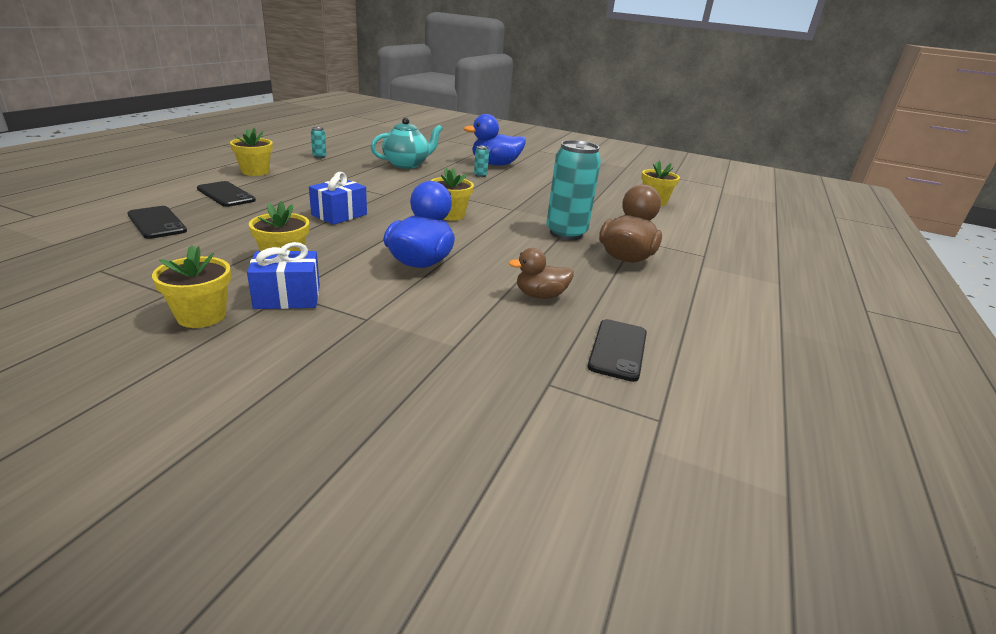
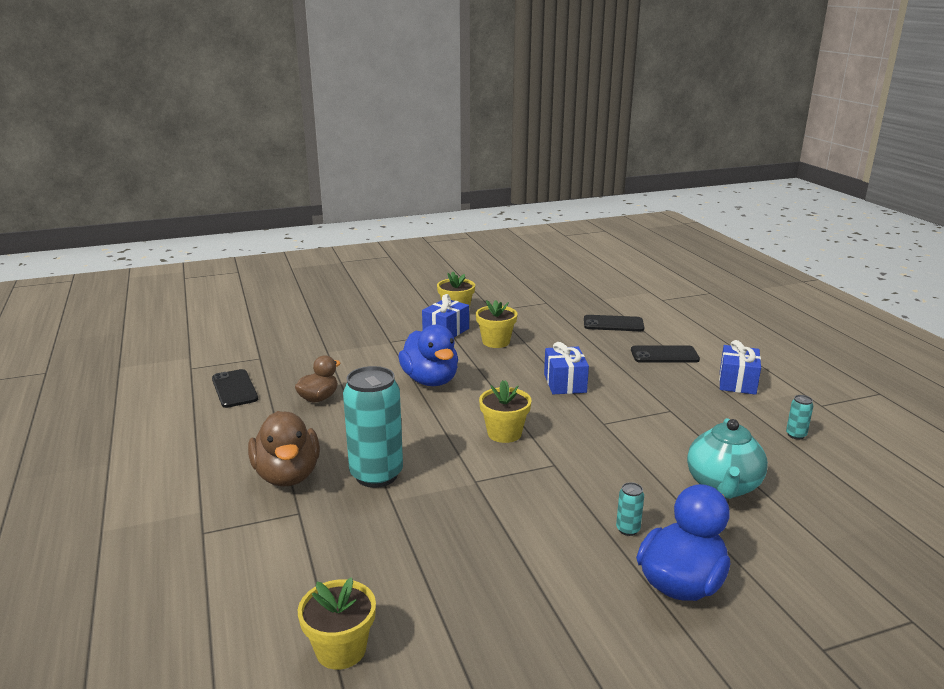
camera: 140 degrees right, 5 degrees down
(255, 172) = (737, 382): yellow flower pot -> blue gift

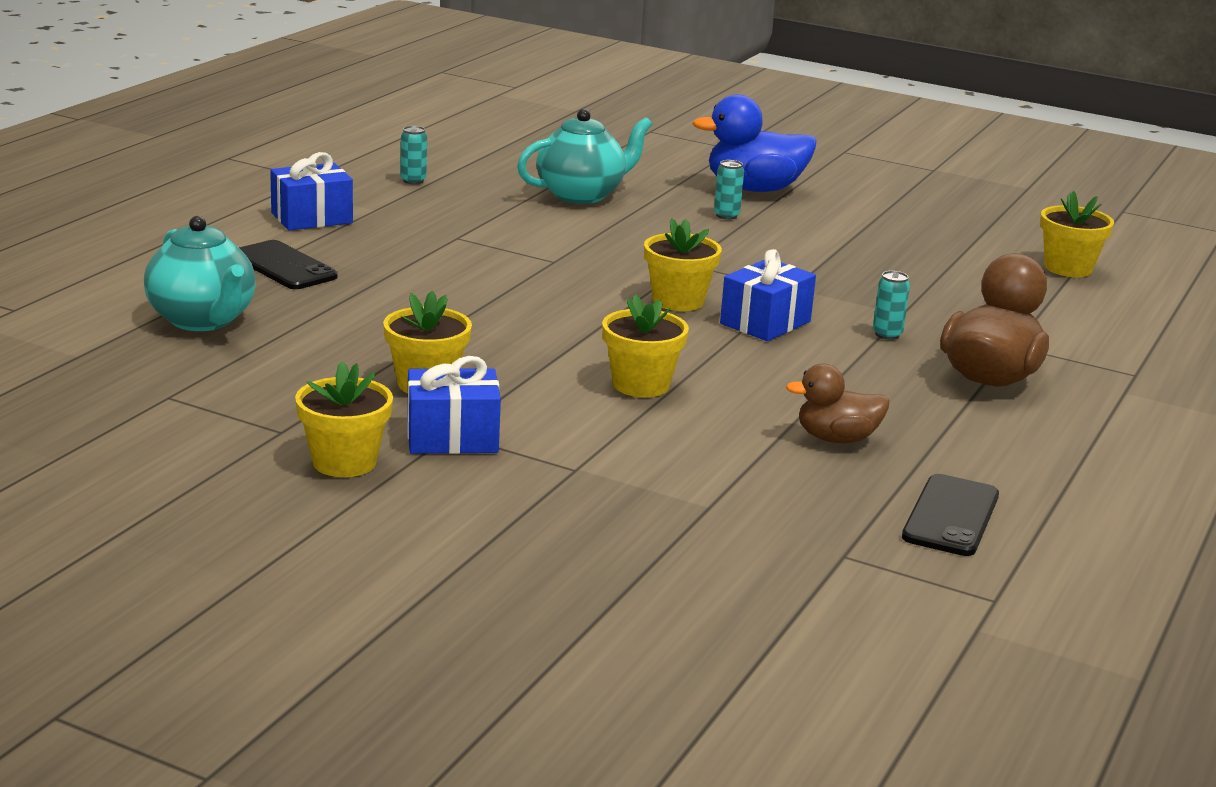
camera: 135 degrees left, 0 degrees up
(376, 475) = (887, 334): turquoise can -> turquoise can, size x0.41
(430, 380) = (641, 385): blue duck -> yellow flower pot
(565, 383) = (487, 302): blue gift -> blue gift (765, 323)
(613, 324) = (203, 320): black phone -> turquoise teapot

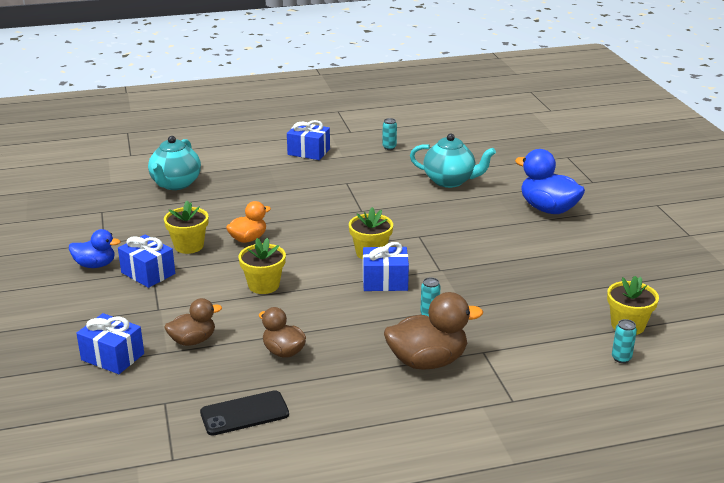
camera: 50 degrees right, 5 degrees up
(284, 266) = (251, 171): black phone -> none
(344, 462) = (95, 265): yellow flower pot -> blue duck
(489, 344) = (248, 239): none -> orange duck
(657, 546) = (112, 357): none -> blue gift
(709, 479) = (193, 340): none -> brown duck
(726, 216) = (498, 218): turquoise can -> turquoise can (621, 358)

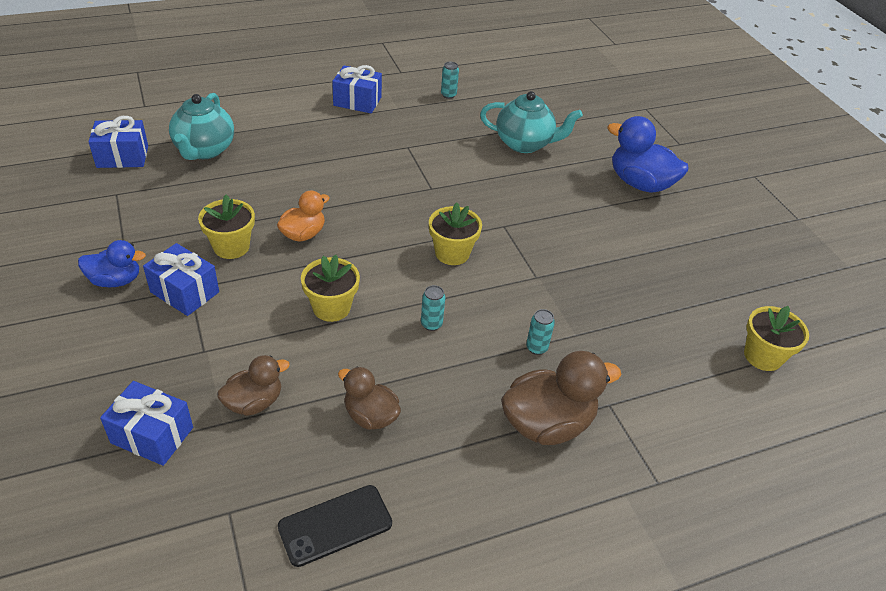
camera: 10 degrees left, 15 degrees up
(385, 281) = (476, 297): blue gift -> blue gift (122, 157)
(621, 358) = (766, 408): turquoise can -> turquoise can (431, 324)

